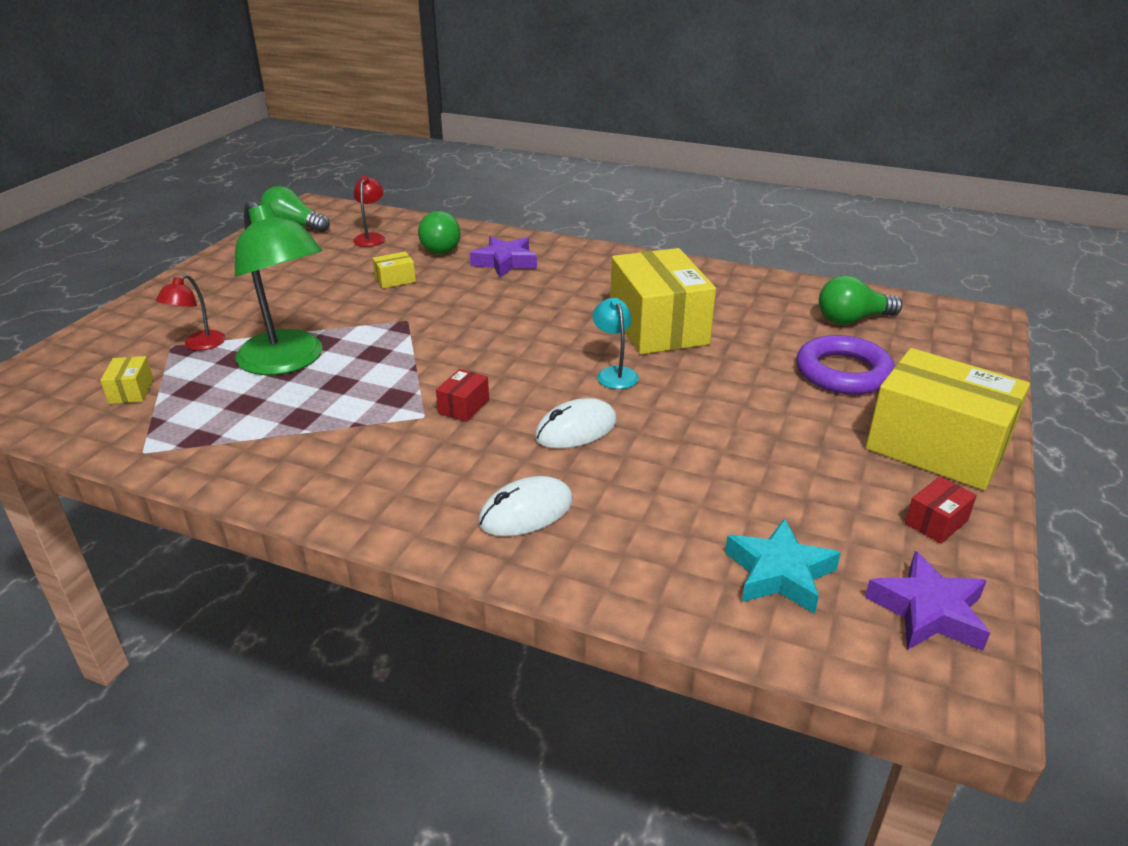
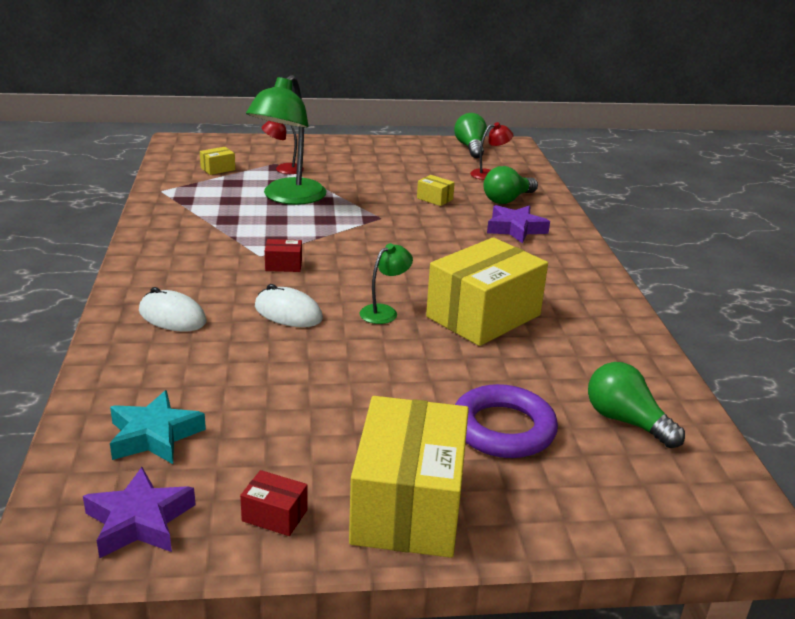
camera: 60 degrees right, 5 degrees down
(614, 373) = (384, 312): turquoise lamp -> green lamp

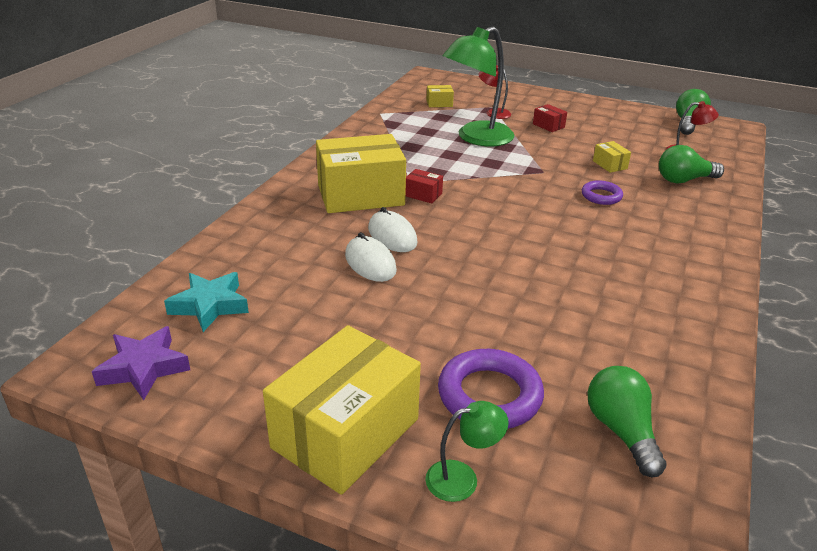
camera: 30 degrees right, 5 degrees up
(172, 316) = (302, 215): white mouse -> white mouse (370, 263)
(274, 515) = (237, 400): red box -> red box (548, 126)
(384, 312) = (474, 256): green lamp -> green lamp (462, 478)
(451, 229) = (601, 196): none -> purple ring
(483, 316) = (563, 284): yellow box -> yellow box (360, 195)
(515, 229) = (668, 210): purple star -> none

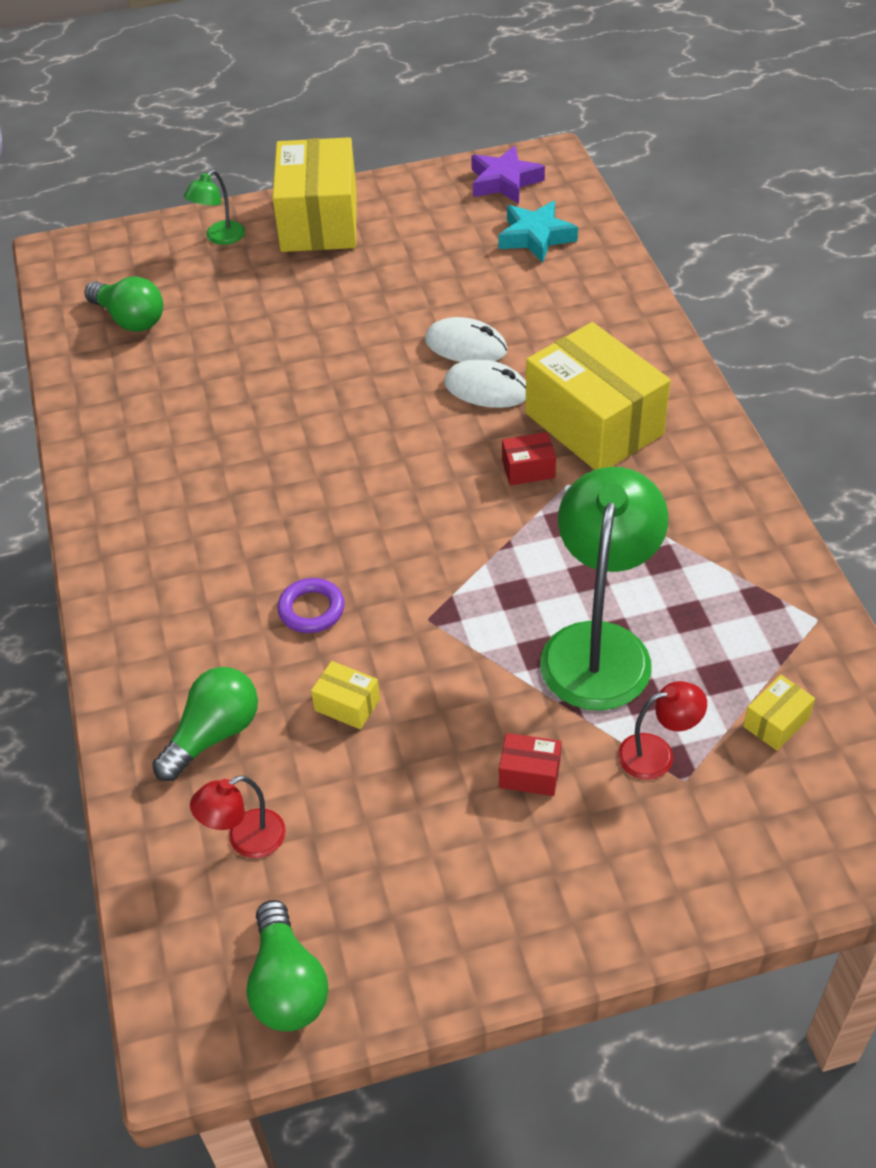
camera: 145 degrees right, 15 degrees up
(360, 195) = (594, 424): yellow box -> yellow box turned 75 degrees counterclockwise
(489, 395) = (244, 292): purple ring -> none

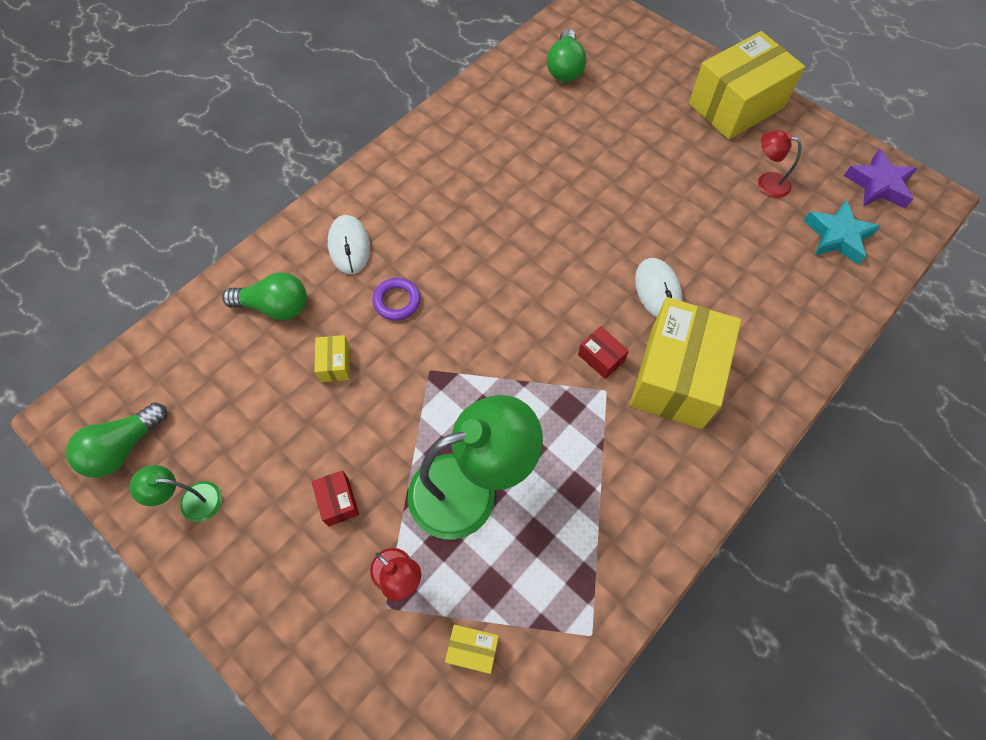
camera: 55 degrees right, 15 degrees up
(219, 238) = (673, 66): green lamp -> green lamp (192, 501)
(245, 840) = (210, 368): red lamp -> red lamp (766, 182)
(466, 346) = (689, 255): white mouse -> white mouse (349, 246)

